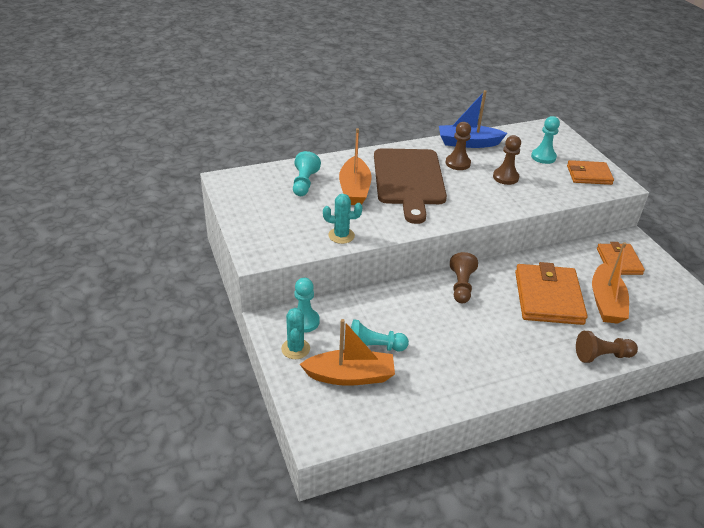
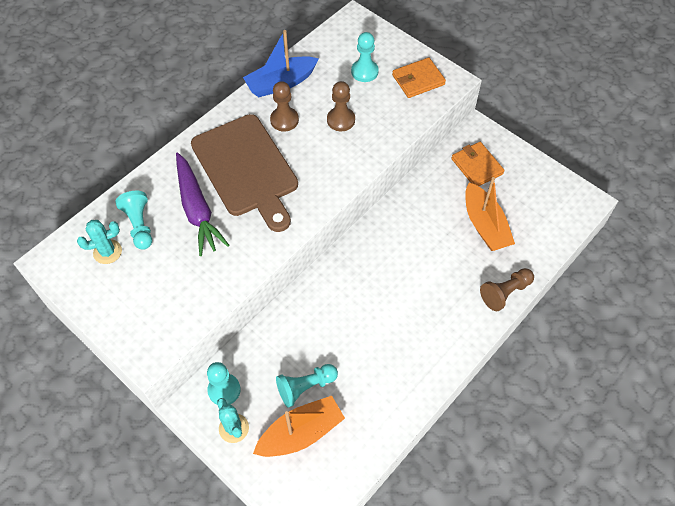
camera: 25 degrees left, 20 degrees up
(341, 235) = (218, 284): turquoise cactus -> turquoise cactus (107, 252)
(354, 189) = (197, 210): orange boat -> purple carrot
(461, 286) = (350, 269): brown pawn -> none
(548, 297) = (433, 244): orange wallet -> none

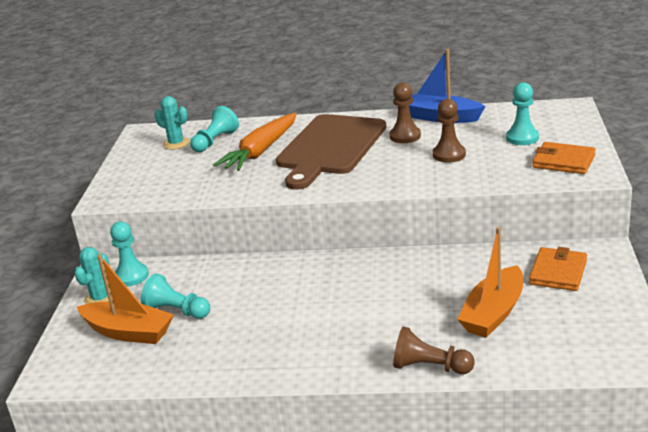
camera: 55 degrees right, 30 degrees down
(197, 210) = (261, 151): purple carrot -> orange carrot

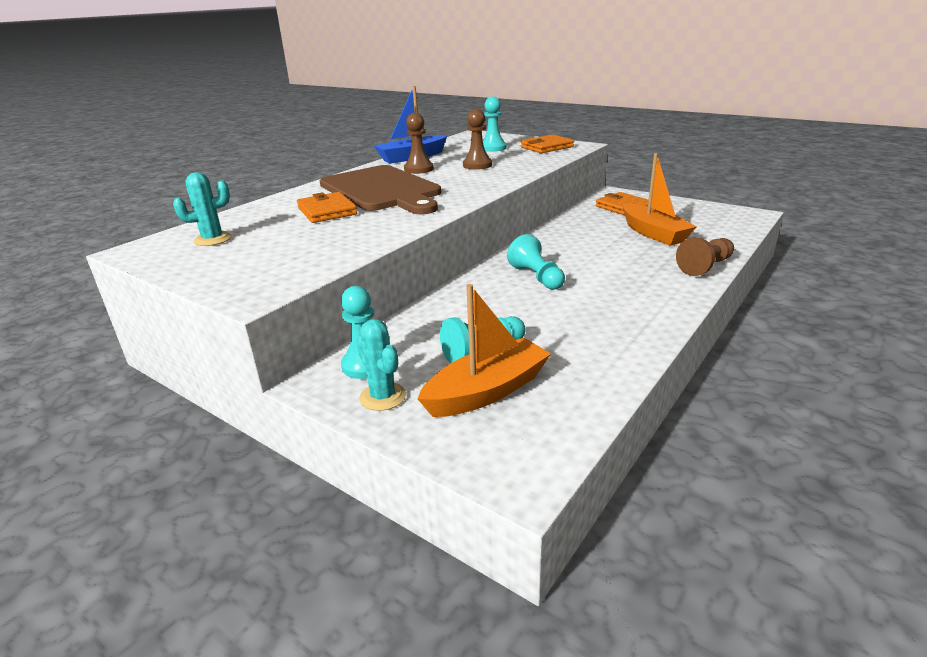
camera: 60 degrees left, 0 degrees up
(215, 141) = (256, 223): turquoise pawn -> turquoise pawn (537, 277)
(261, 151) = (327, 211): orange carrot -> orange wallet

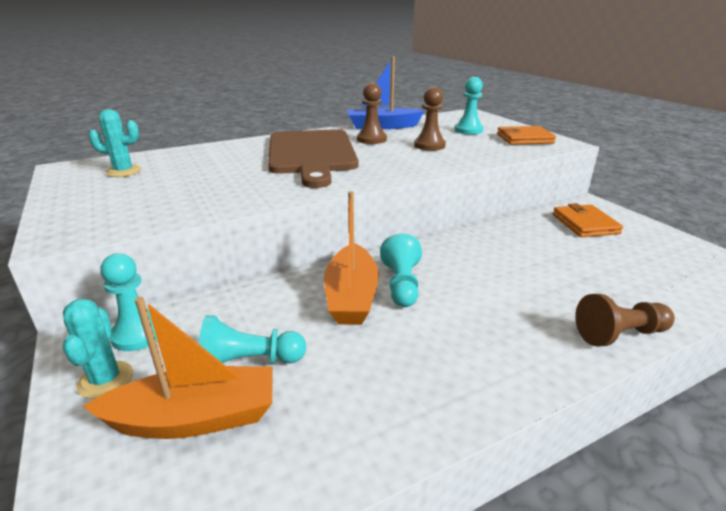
camera: 25 degrees right, 0 degrees up
(327, 211) = (239, 165): orange wallet -> none
(653, 233) = (590, 266): orange boat -> orange boat (351, 296)

